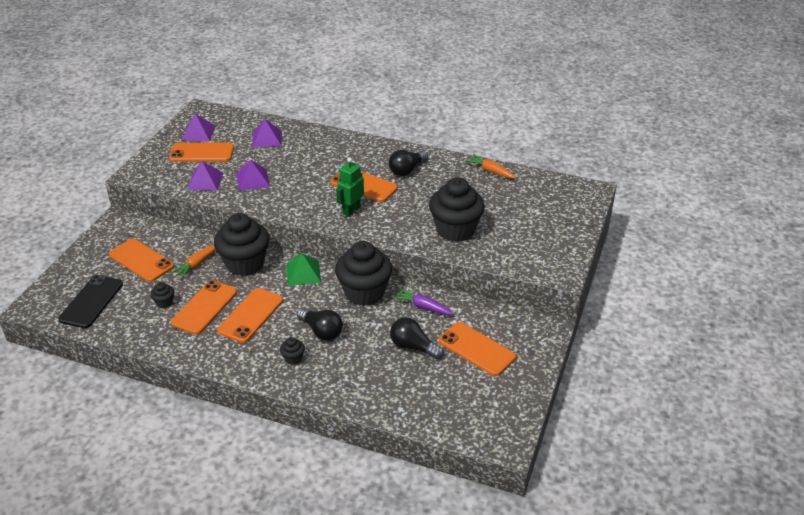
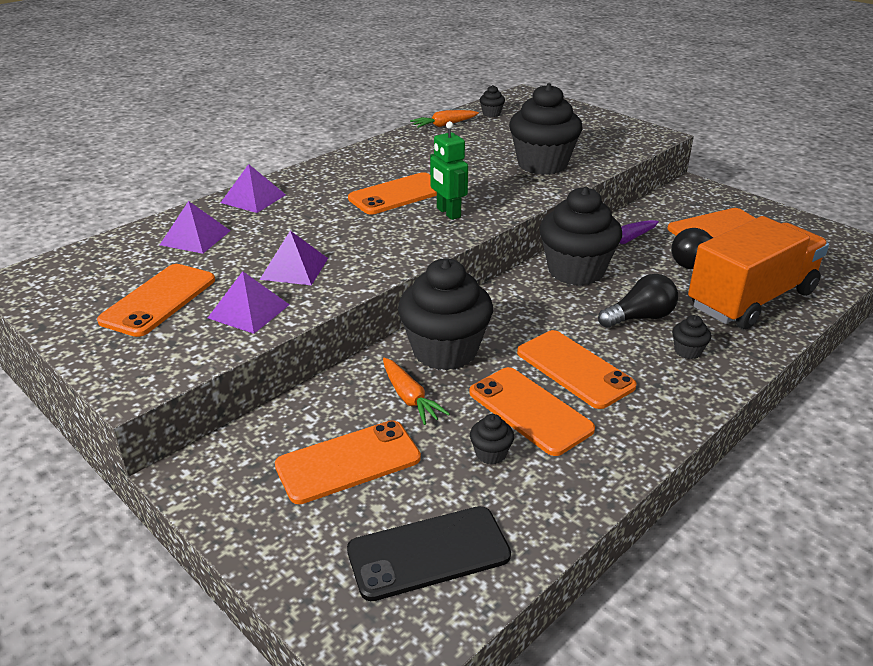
camera: 65 degrees left, 5 degrees down
(91, 301) = (428, 553): black phone -> black phone turned 60 degrees counterclockwise
(198, 133) = (91, 293): purple pyramid -> purple pyramid (253, 198)
(303, 273) = (504, 306): green pyramid -> none
(375, 380) = (751, 299): none -> orange truck
(407, 170) = (393, 164): black light bulb -> none
(532, 185) = (491, 114): none -> black cupcake

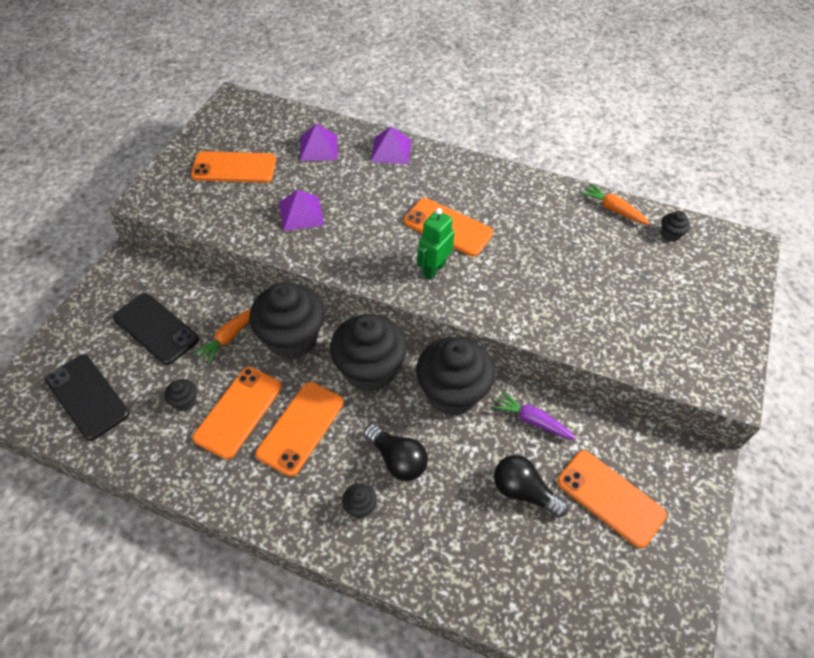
camera: 65 degrees right, 20 degrees up
(248, 311) = (238, 213): purple pyramid -> none
(348, 462) = (156, 328): orange phone -> black phone
(542, 164) = (576, 307): black cupcake -> black cupcake (369, 370)
(751, 299) = (475, 551): orange truck -> none

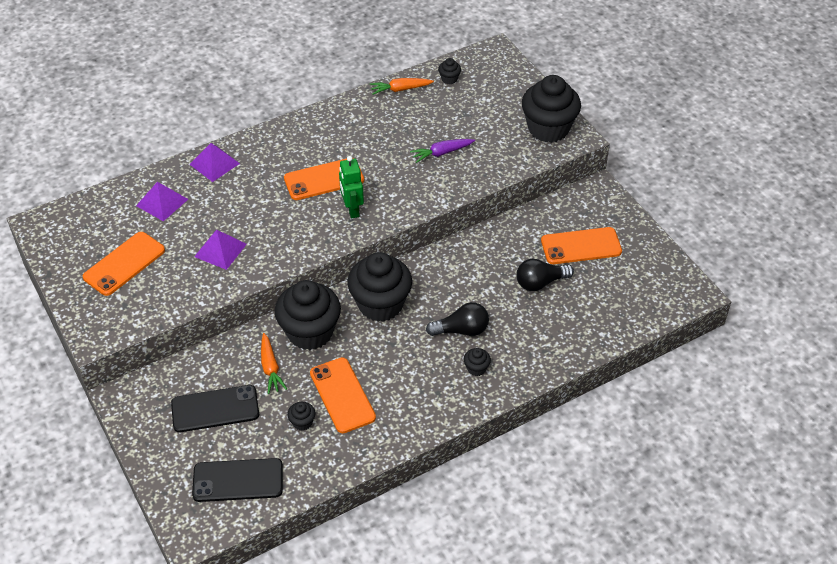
camera: 50 degrees left, 5 degrees down
(301, 428) = (389, 367): orange phone -> none
(452, 393) = (441, 273): black cupcake -> black cupcake (548, 128)
(532, 420) = (499, 247): purple carrot -> purple carrot (441, 153)

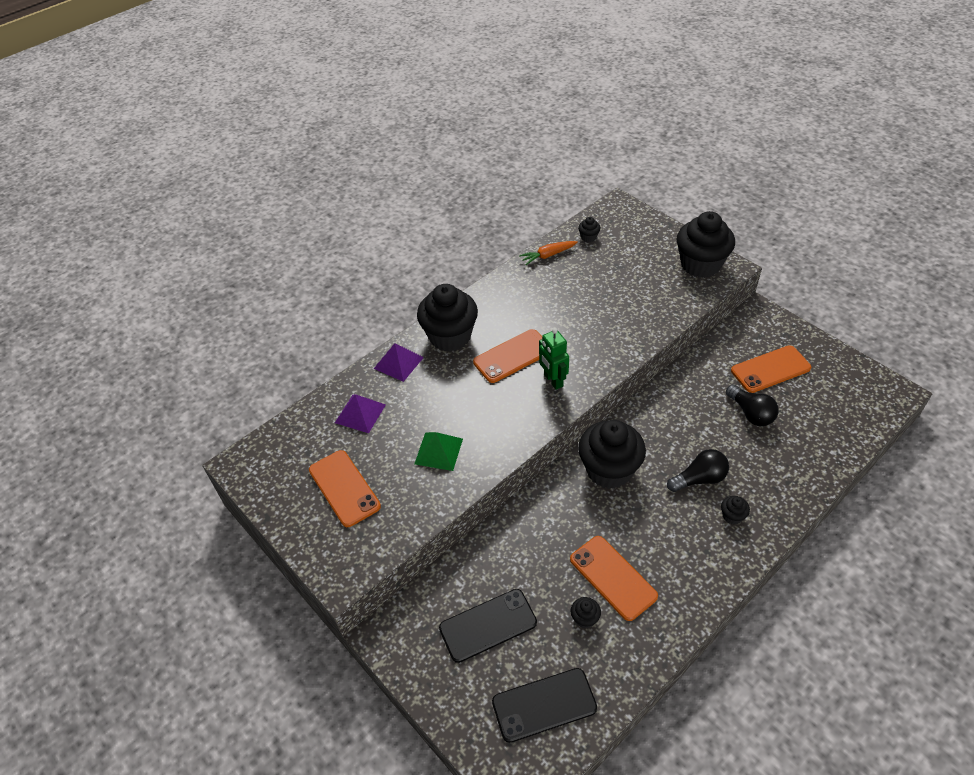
camera: 10 degrees left, 0 degrees up
(124, 264) = (344, 488): orange phone -> orange phone turned 60 degrees counterclockwise
(220, 250) = (438, 451): purple pyramid -> green pyramid
(270, 368) = (527, 564): orange carrot -> none
(310, 332) = (552, 515): black cupcake -> black cupcake (450, 336)
(441, 153) = (613, 307): purple carrot -> none
(540, 282) = (750, 413): black light bulb -> black light bulb turned 90 degrees counterclockwise

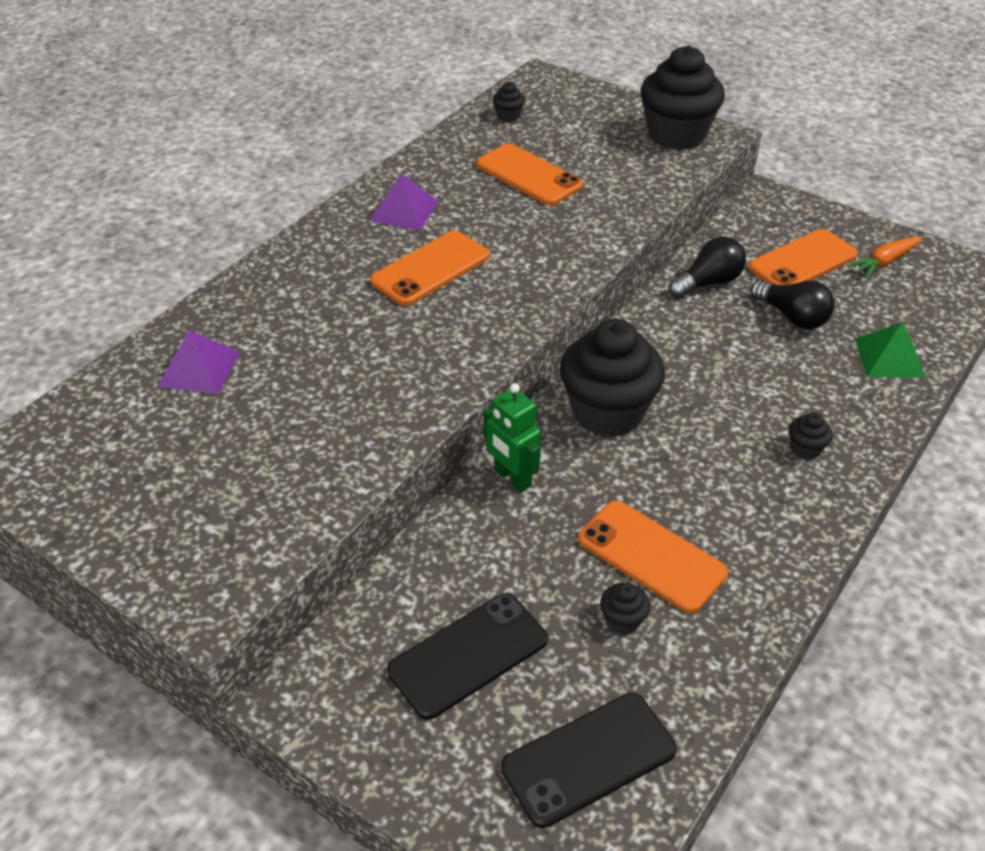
camera: 15 degrees left, 5 degrees down
(344, 488) = (190, 475): orange phone -> orange phone (529, 175)
(398, 363) = (250, 295): purple pyramid -> purple pyramid (404, 211)
(438, 451) = (340, 405): green pyramid -> green pyramid (889, 358)
(450, 336) = (326, 253): black cupcake -> none
(548, 255) = (454, 142): orange carrot -> orange carrot (884, 262)
(553, 380) = (500, 293): green robot -> green robot (512, 478)
(699, 479) = (744, 407): black light bulb -> black light bulb (708, 283)

